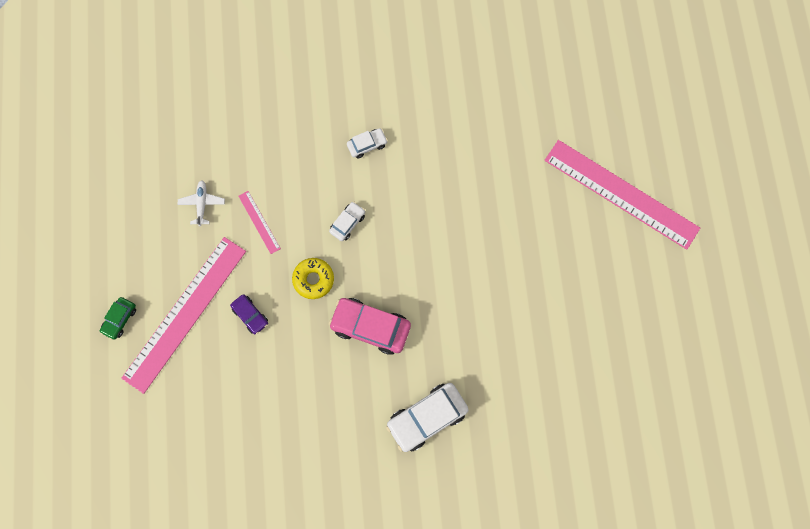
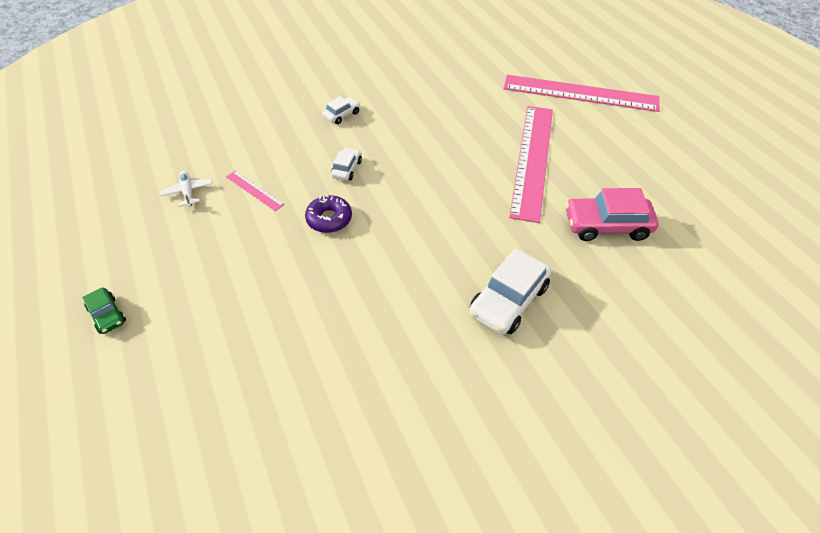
camera: 20 degrees left, 25 degrees down
(120, 319) = (107, 315): green car -> green car turned 45 degrees counterclockwise
(185, 314) = (190, 287): pink ruler -> pink ruler (533, 159)
(250, 315) = (269, 267): purple car -> none
(313, 279) = (329, 219): yellow donut -> purple donut
(370, 327) = (407, 240): pink car -> pink car (606, 225)

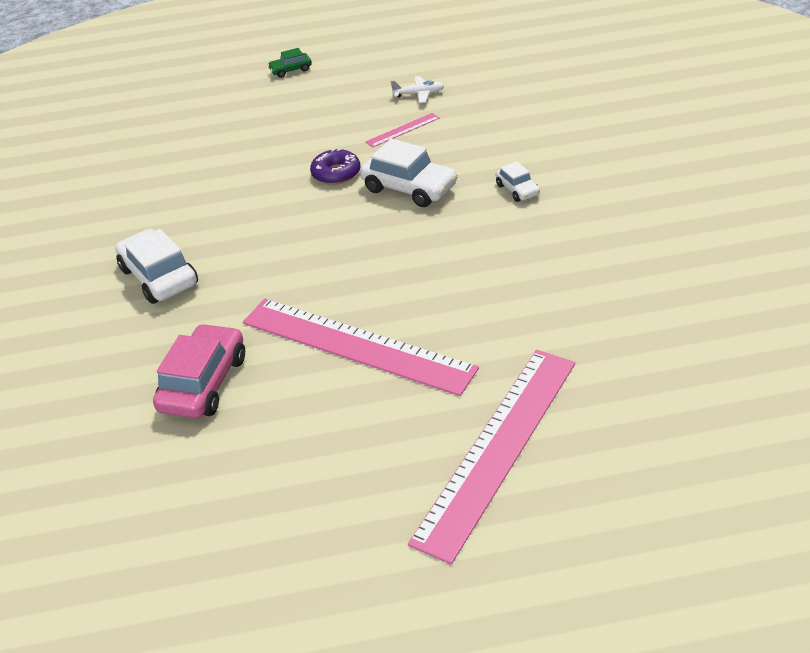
camera: 110 degrees right, 10 degrees down
(346, 169) = (409, 188): white car -> white car, size x1.87

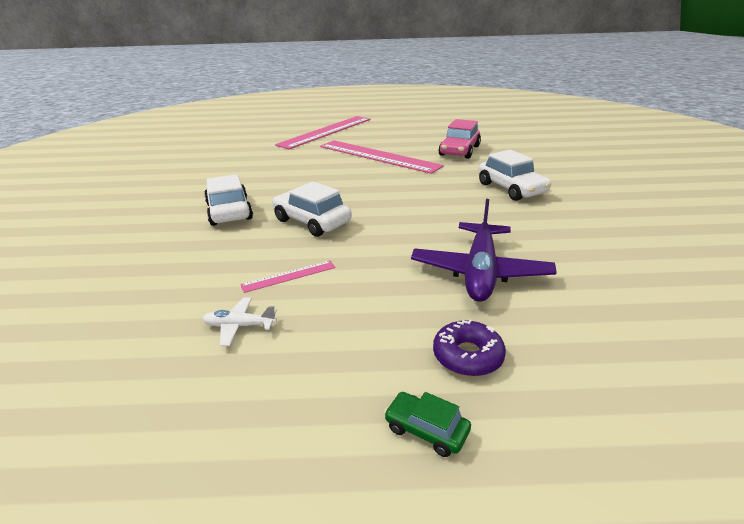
camera: 175 degrees left, 10 degrees down
(238, 155) = (480, 272): none -> purple plane
(291, 70) = (426, 430): green car -> green car turned 135 degrees counterclockwise
(336, 173) = (373, 240): purple donut -> purple donut (467, 356)
(517, 190) = (229, 211): white car -> white car, size x1.87

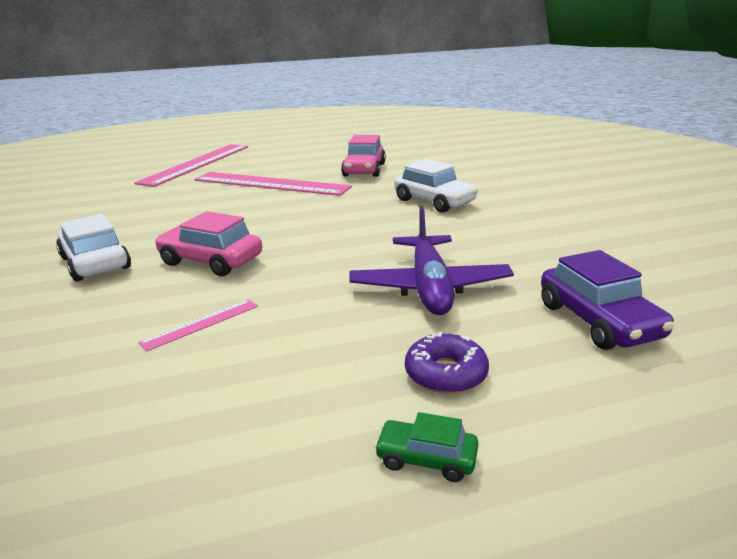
camera: 15 degrees left, 5 degrees down
(239, 326) = (152, 390): white plane -> none
(312, 221) = (211, 261): white car -> pink car
(625, 330) = (598, 321): none -> purple car

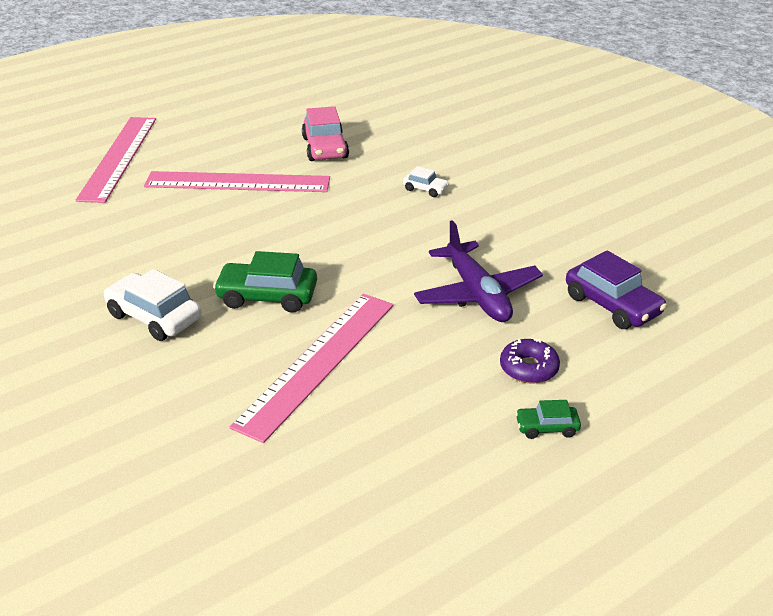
camera: 20 degrees left, 10 degrees up
(201, 324) = (318, 362): pink ruler -> pink ruler, size x2.38
(211, 261) = (267, 296): pink car -> green car
(434, 201) = (425, 189): white car -> white car, size x0.54

